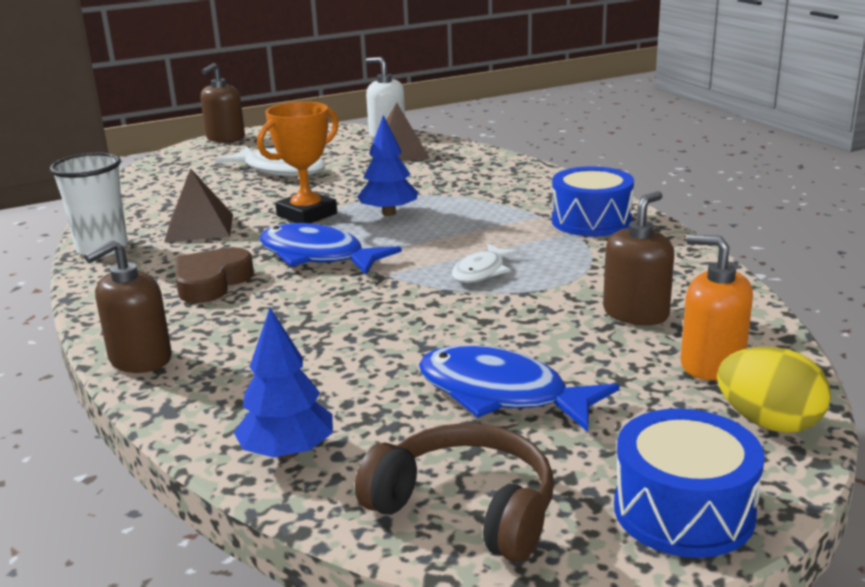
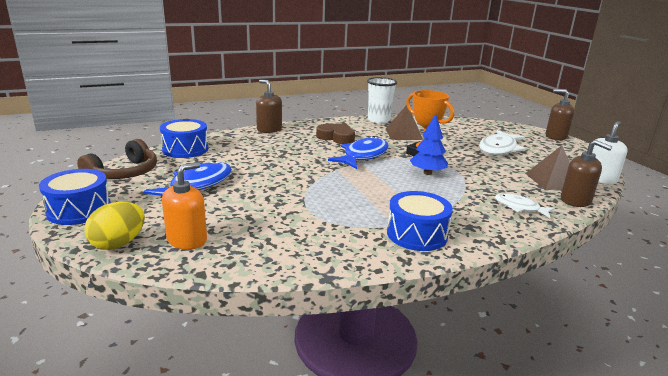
camera: 90 degrees right, 0 degrees up
(287, 452) = (185, 149): blue tree -> blue drum
(481, 272) = (334, 191): white fish -> white fish (519, 207)
(636, 313) = (260, 228): brown soap dispenser -> brown soap dispenser (575, 200)

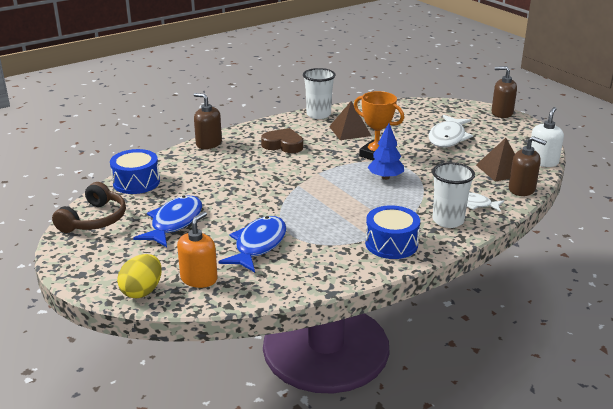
camera: 10 degrees left, 5 degrees up
(79, 210) = (82, 265): blue drum -> none
(363, 156) = (318, 165): blue fish -> blue fish (258, 245)
(487, 220) = (448, 221): none -> white cup

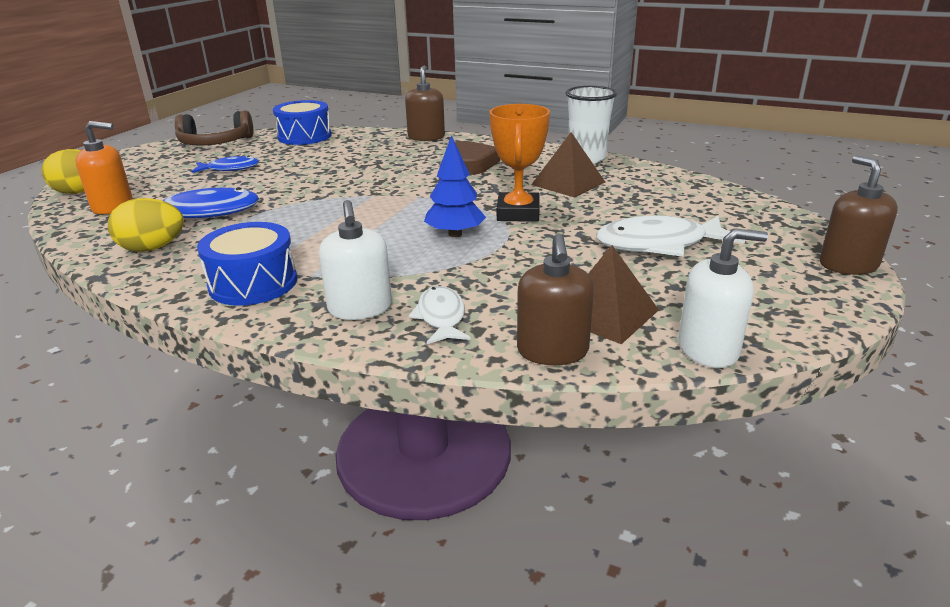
camera: 60 degrees right, 0 degrees up
(174, 223) = (230, 169): blue fish -> blue fish, size x0.60
(304, 270) = (152, 248): none -> yellow egg
(448, 221) = (360, 308): white cup -> white soap dispenser

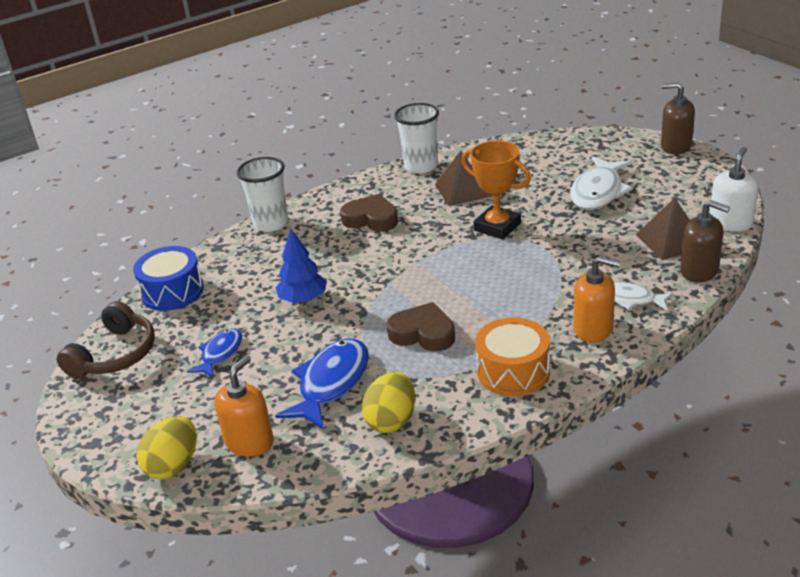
camera: 55 degrees left, 5 degrees up
(253, 283) = (513, 371): blue drum -> orange drum
(298, 227) = (423, 333): none -> brown heart
(360, 308) = (593, 329): white soap dispenser -> orange soap dispenser
(426, 137) = (271, 223): brown soap dispenser -> white cup
(455, 234) = (509, 263): blue tree -> blue tree (303, 299)

